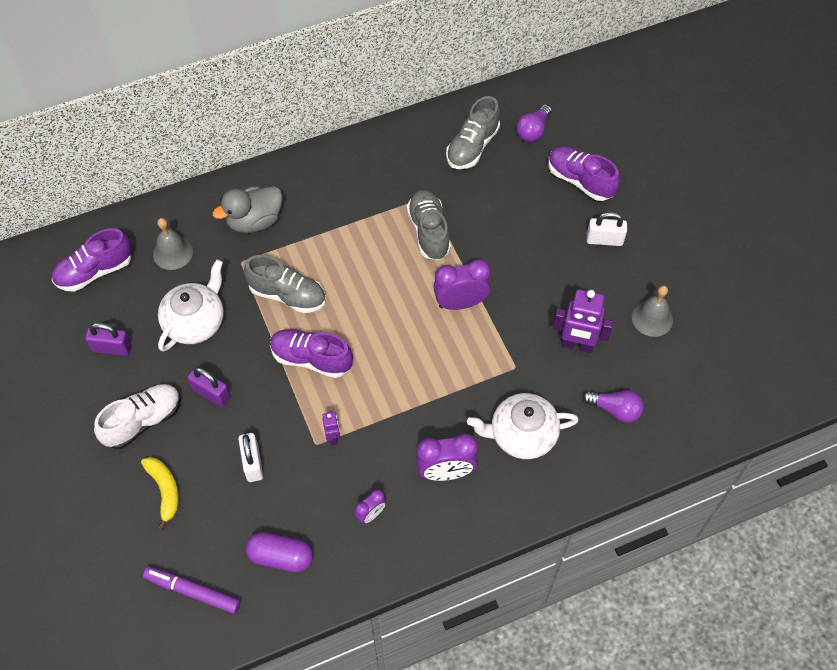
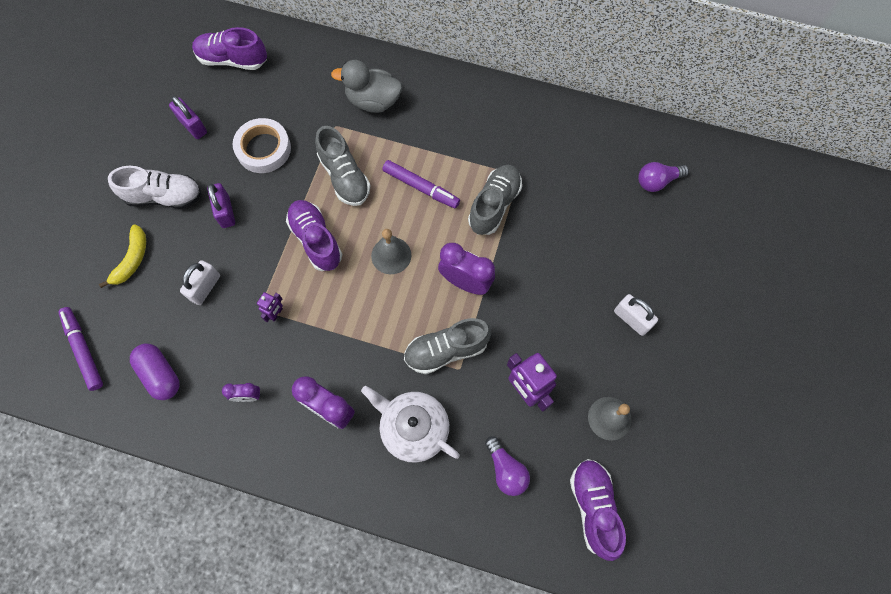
camera: 40 degrees right, 10 degrees up
(173, 253) = (295, 84): grey bell -> grey bell (391, 255)
(195, 322) = (263, 149): white teapot -> white tape
(358, 259) = (421, 187): none -> purple marker
(472, 146) = (593, 159): grey shoe -> grey shoe (446, 350)
(580, 180) = (658, 253): purple shoe -> purple shoe (593, 507)

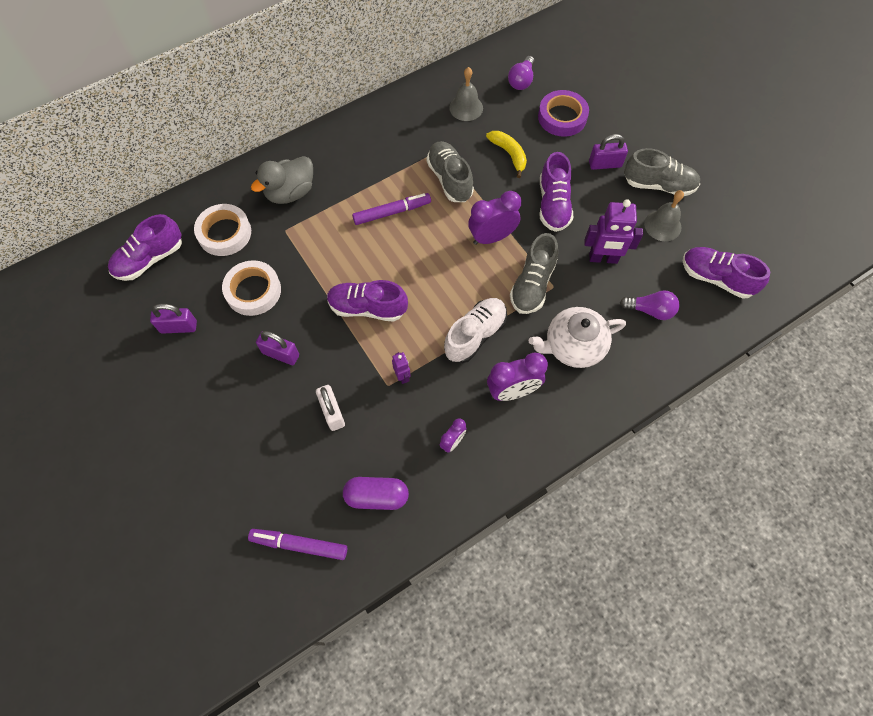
camera: 50 degrees left, 5 degrees down
(132, 260) = (254, 452): yellow banana -> yellow banana (509, 154)
(164, 196) = (221, 390): white shoe -> white shoe (475, 335)
(296, 88) = (224, 233): none -> white tape
(344, 177) = (334, 253): grey shoe -> grey shoe (658, 185)
(391, 255) = (427, 268): grey bell -> grey bell (466, 107)
(545, 307) = (553, 205): none -> purple shoe
(631, 319) = (605, 164): white padlock -> purple padlock
(649, 245) = (562, 117): none -> purple tape

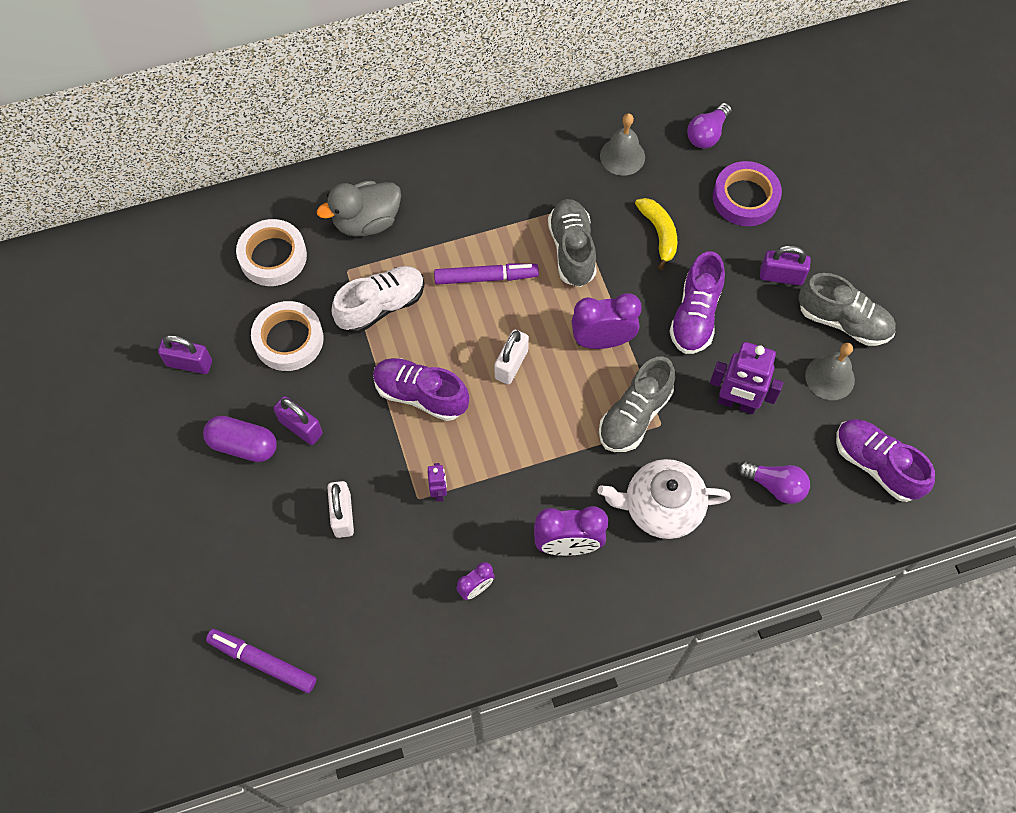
camera: 15 degrees right, 0 degrees up
(150, 259) = (176, 269): purple shoe -> none
(377, 496) = (367, 629): purple capsule -> purple capsule (243, 445)
(429, 270) = (511, 364): none -> white padlock
(475, 335) = (543, 462): white shoe -> white shoe (381, 306)

